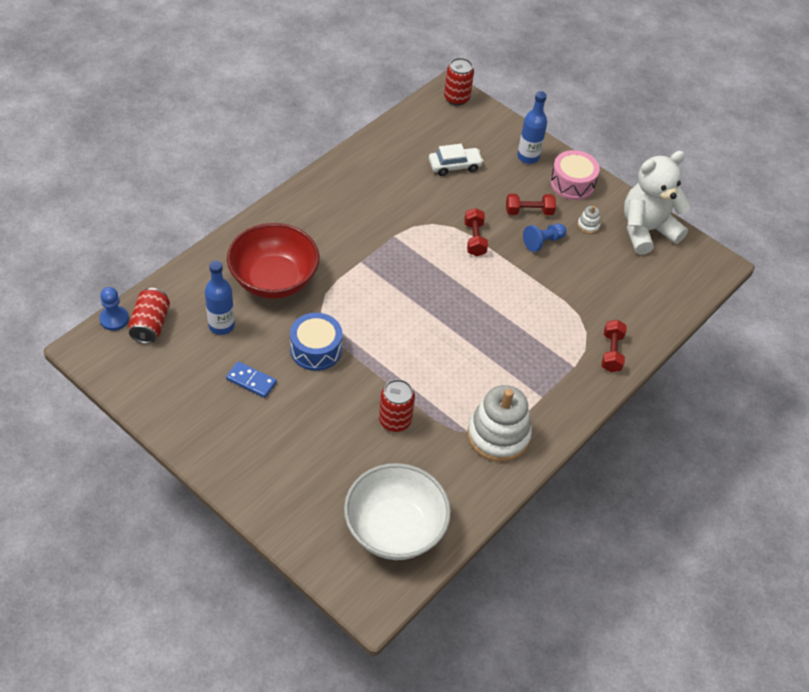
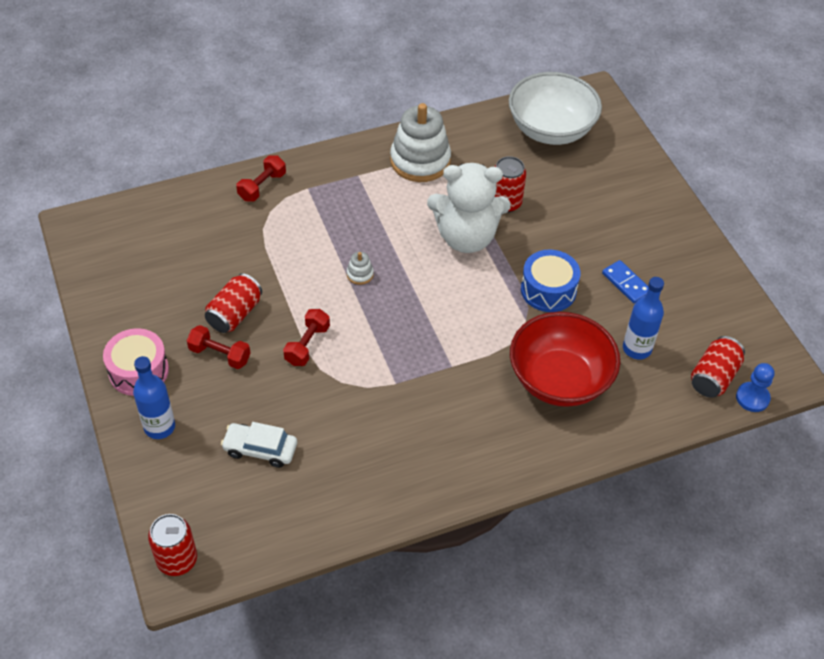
camera: 150 degrees left, 0 degrees up
(543, 242) = (234, 314): blue pawn -> red can
(588, 225) = (168, 314): white stacking toy -> white stacking toy (360, 274)
(646, 231) = (111, 285): white teddy bear -> white teddy bear (466, 237)

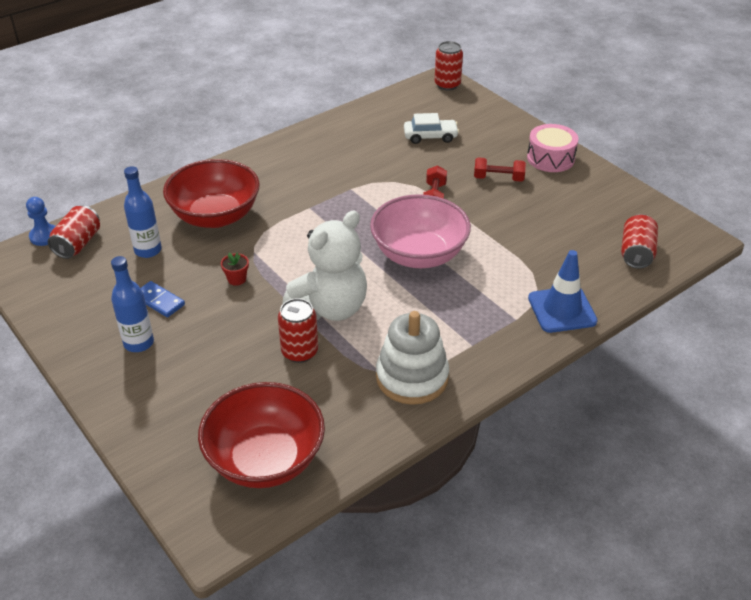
camera: 165 degrees right, 10 degrees down
(159, 427) = (508, 134): blue bottle -> blue bottle (139, 343)
(234, 314) = (507, 205): red can -> red can (636, 253)
(262, 186) = (562, 310): red dumbbell -> blue traffic cone
(360, 274) = (419, 254): white stacking toy -> pink bowl
(466, 237) = (330, 308): white teddy bear -> white teddy bear turned 150 degrees clockwise
(548, 290) = (237, 279): blue drum -> red flower pot
(551, 130) = (265, 459): white bowl -> red bowl

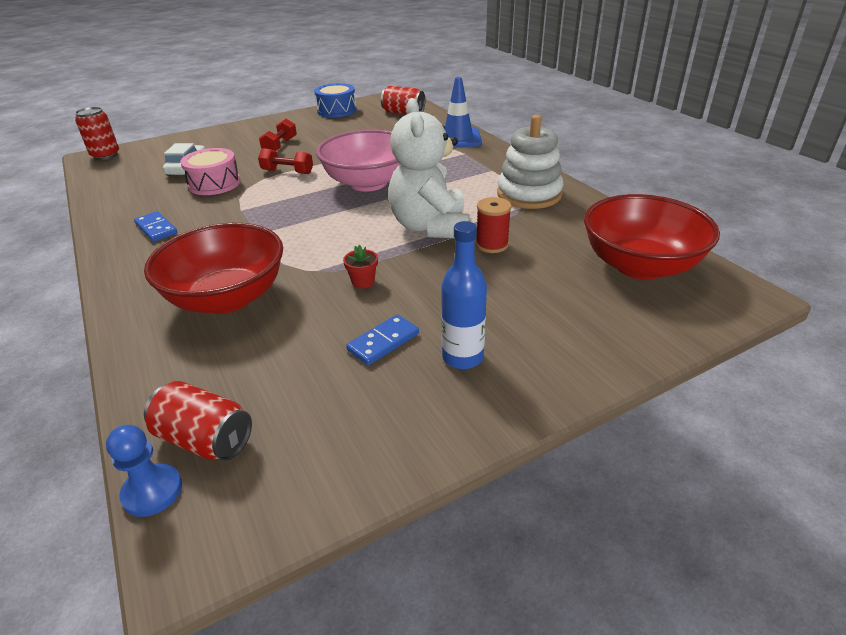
camera: 80 degrees left, 5 degrees down
(148, 250) = (268, 356): blue bottle -> none
(299, 352) = (492, 245): red can -> red spool
(313, 155) = (156, 228): none -> blue domino
(330, 308) = (430, 227): white teddy bear -> white teddy bear turned 150 degrees counterclockwise
(550, 158) = (268, 126): pink drum -> pink drum (214, 183)
(622, 197) = (337, 110): none -> blue drum

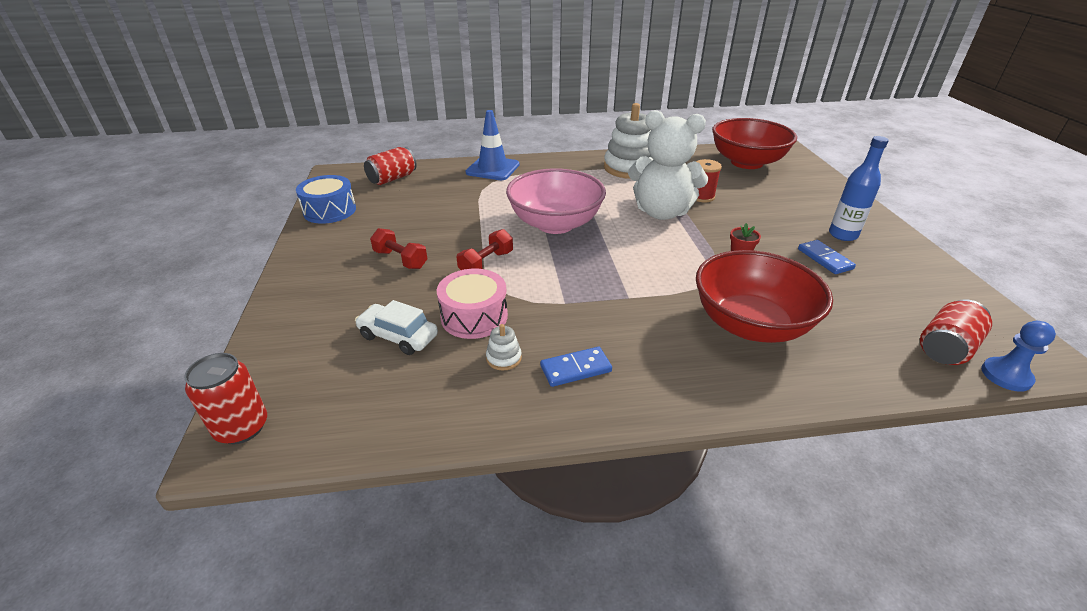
camera: 70 degrees left, 0 degrees up
(167, 203) = (504, 358): none -> white stacking toy

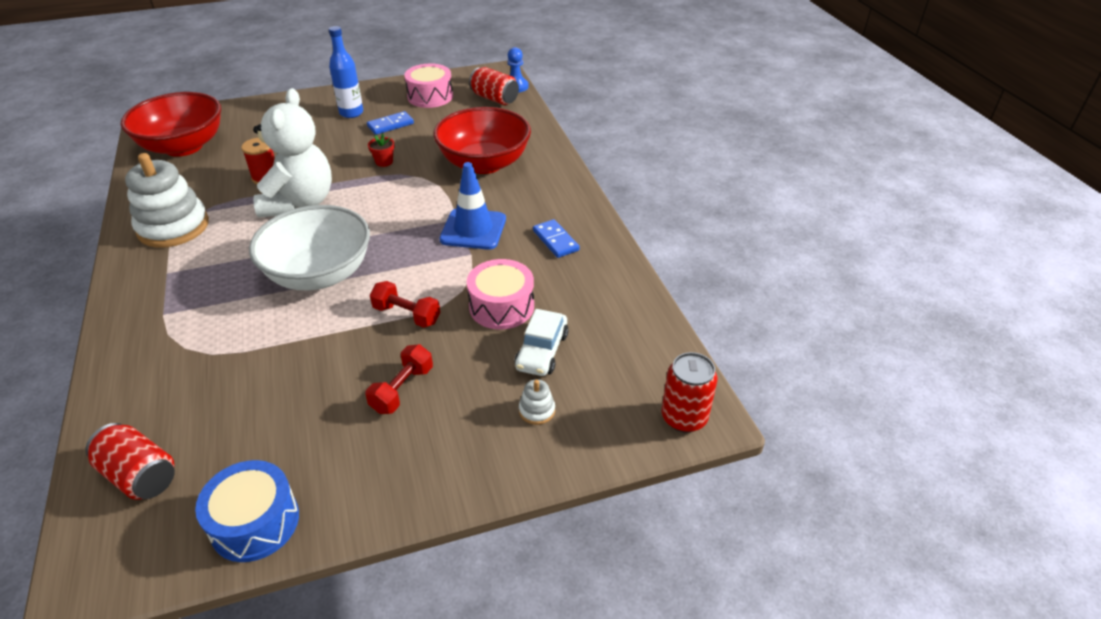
camera: 100 degrees left, 5 degrees up
(493, 169) = (135, 355): blue traffic cone -> blue traffic cone (473, 229)
(504, 358) = (553, 279): white stacking toy -> white stacking toy (537, 410)
(555, 224) = (319, 274): pink bowl -> white bowl
(917, 289) = (430, 96): none -> pink drum

